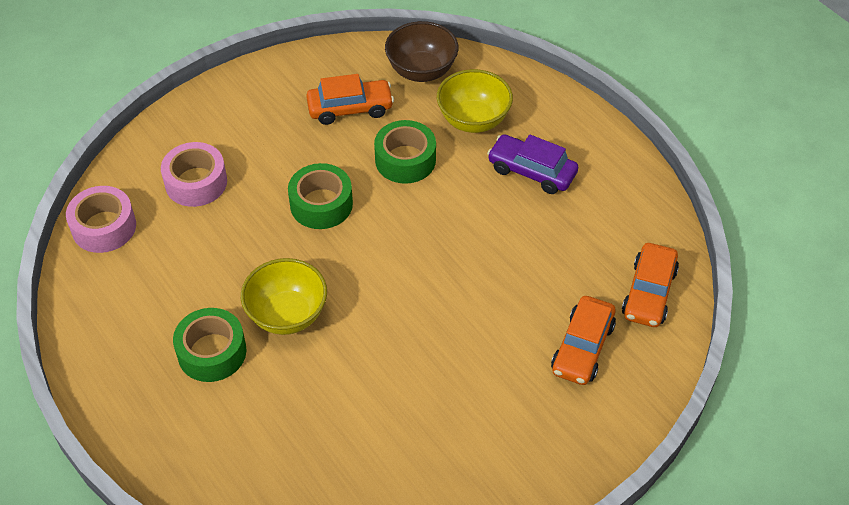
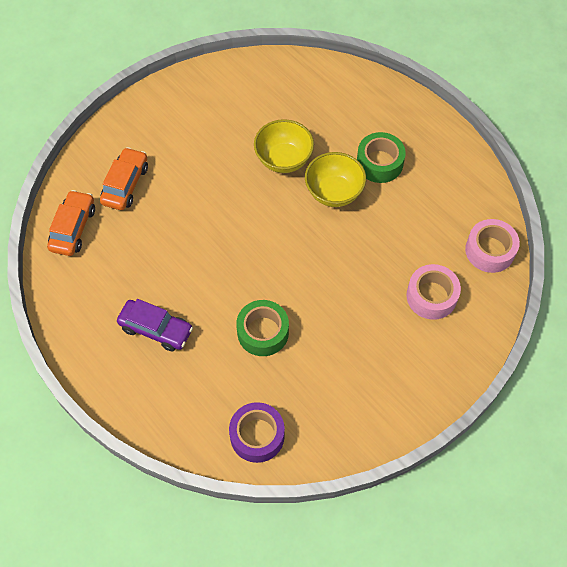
camera: 175 degrees right, 10 degrees up
(321, 204) = (326, 284): green tape -> none
(350, 108) = (317, 384): orange car -> none
(421, 71) = (257, 435): brown bowl -> purple tape
(473, 120) = (206, 380): yellow bowl -> yellow bowl (283, 159)

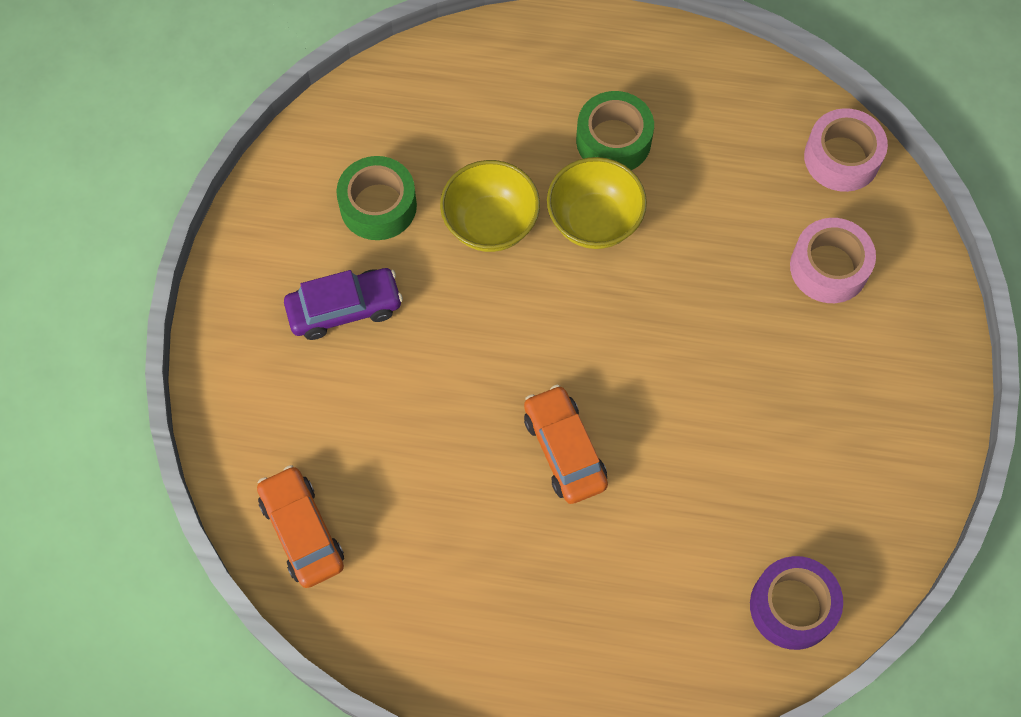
camera: 40 degrees left, 5 degrees up
(125, 184) = (314, 416): orange car -> orange car (564, 450)
(156, 329) = (543, 576): purple car -> purple car (344, 309)
(263, 332) = (677, 472): green tape -> green tape (378, 205)

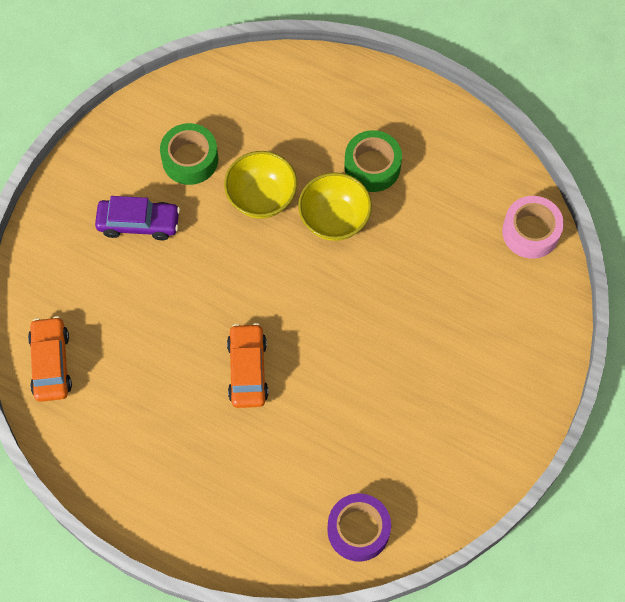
camera: 20 degrees right, 0 degrees up
(829, 267) = (486, 307): pink tape -> none

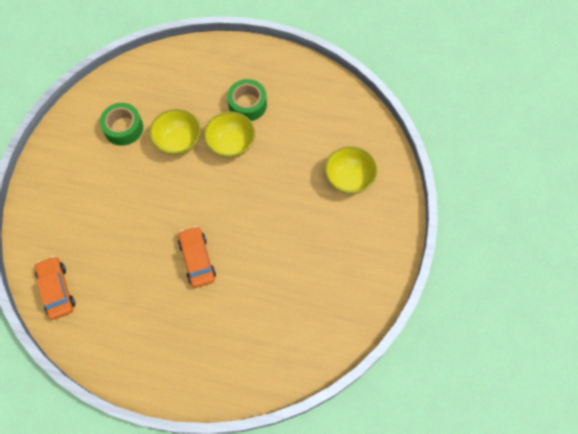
camera: 15 degrees left, 0 degrees up
(139, 223) = (98, 178): purple car -> none
(358, 530) = (302, 351): purple tape -> none
(487, 310) = (348, 179): none -> yellow bowl
(530, 232) = (362, 122): pink tape -> none

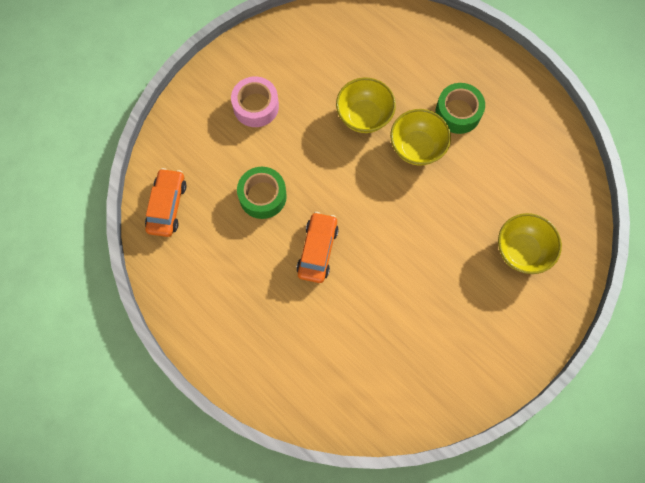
camera: 30 degrees right, 5 degrees up
(88, 176) = (256, 106): none -> pink tape
(123, 128) = (316, 73): green tape -> green tape (262, 196)

